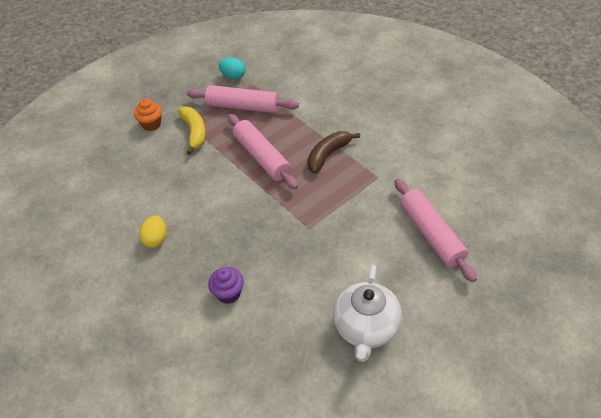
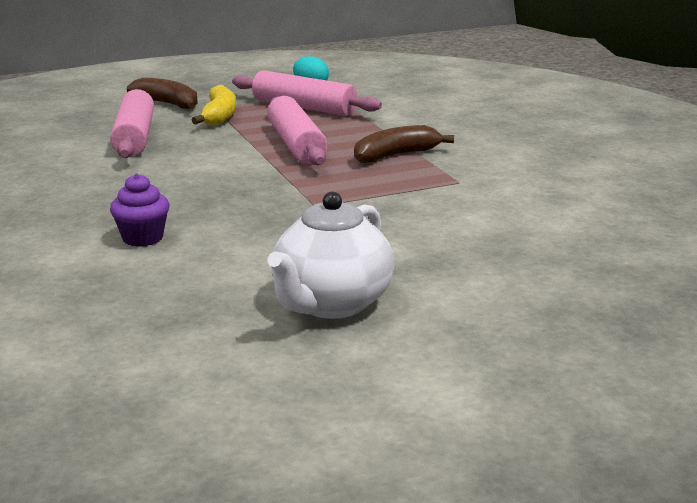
camera: 15 degrees right, 25 degrees down
(151, 124) = (168, 104): orange cupcake -> brown banana
(156, 239) = (85, 181): yellow egg -> none
(431, 234) = (510, 240): pink rolling pin -> pink rolling pin (135, 137)

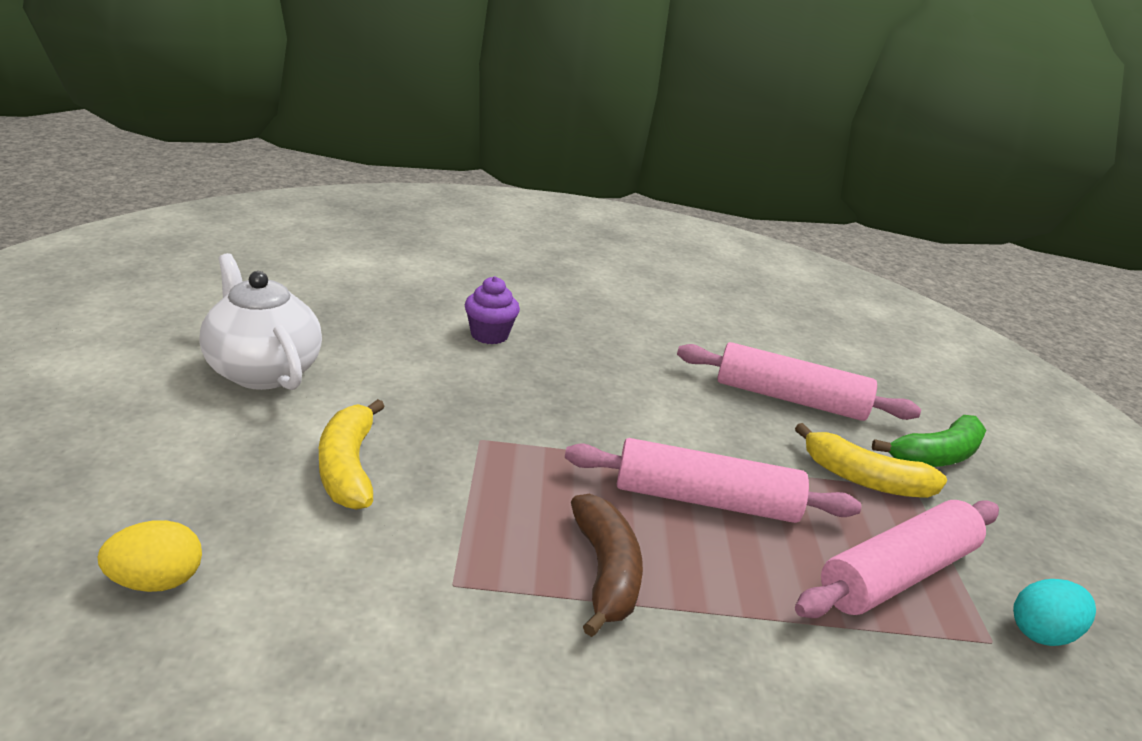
camera: 110 degrees right, 5 degrees up
(168, 104) = (936, 456): brown banana -> green banana
(407, 232) = (348, 467): none -> yellow banana
(579, 244) = (156, 581): none -> yellow egg

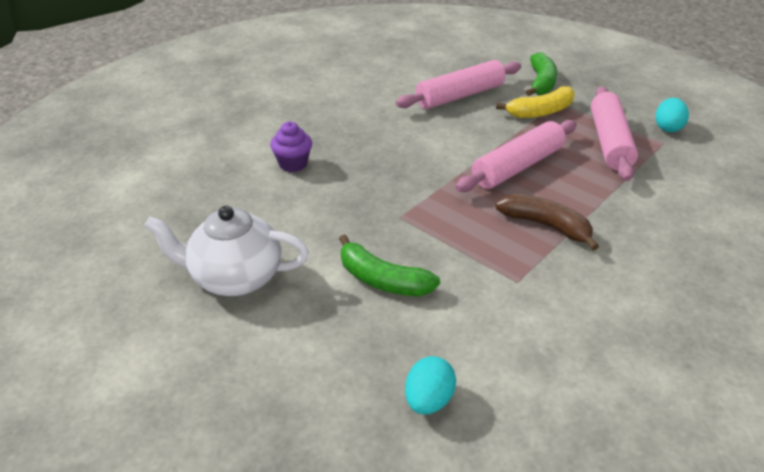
camera: 45 degrees left, 10 degrees up
(156, 581) = (428, 400): yellow egg -> turquoise egg
(348, 467) = (382, 280): yellow banana -> green banana

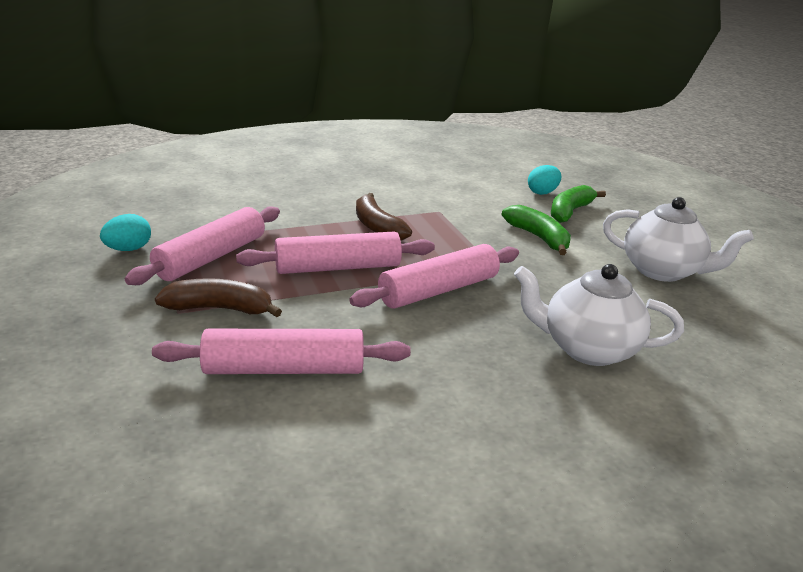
camera: 155 degrees left, 10 degrees down
(293, 164) = (587, 349): purple cupcake -> white teapot
(425, 174) = (438, 290): none -> pink rolling pin
(540, 112) = (220, 309): yellow banana -> brown banana
(541, 82) = (142, 347): green banana -> green banana (570, 211)

